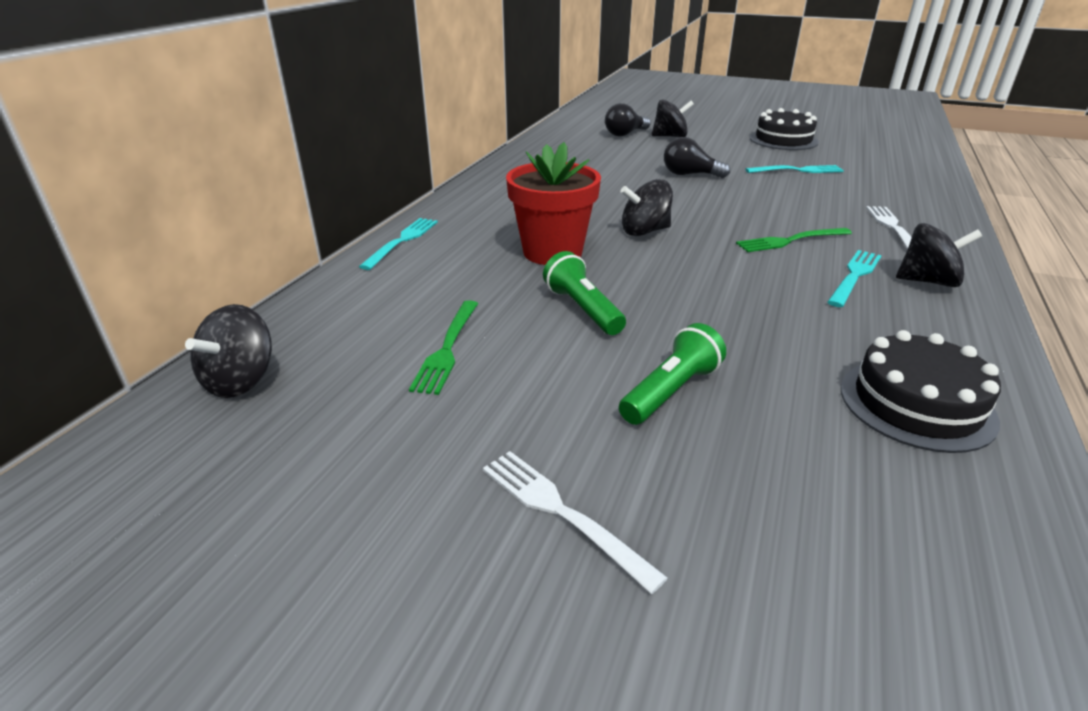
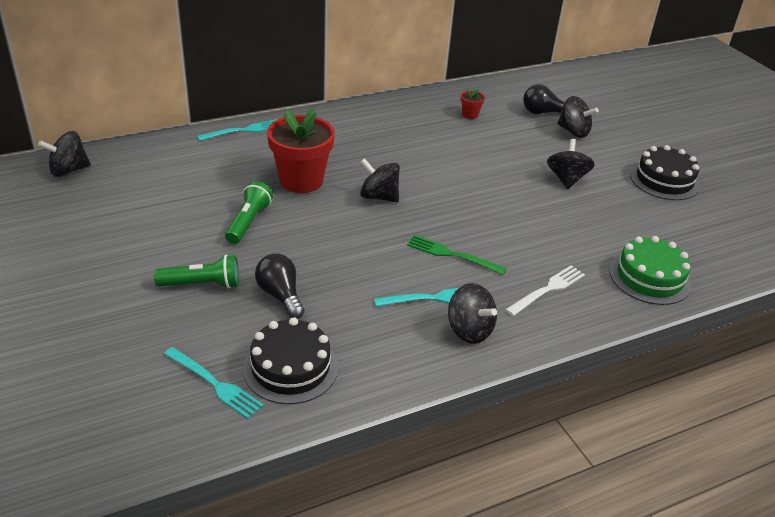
camera: 40 degrees right, 5 degrees up
(447, 349) = (157, 204): green fork -> none
(560, 512) = (77, 295): white fork -> none
(579, 153) = (470, 115): none -> red flower pot
(689, 175) = (506, 172): black light bulb -> black light bulb (280, 295)
(734, 162) = (566, 179): none -> black spinning top
(798, 170) = (600, 212): turquoise fork -> turquoise fork (215, 384)
(913, 191) = (649, 277): none -> green cake

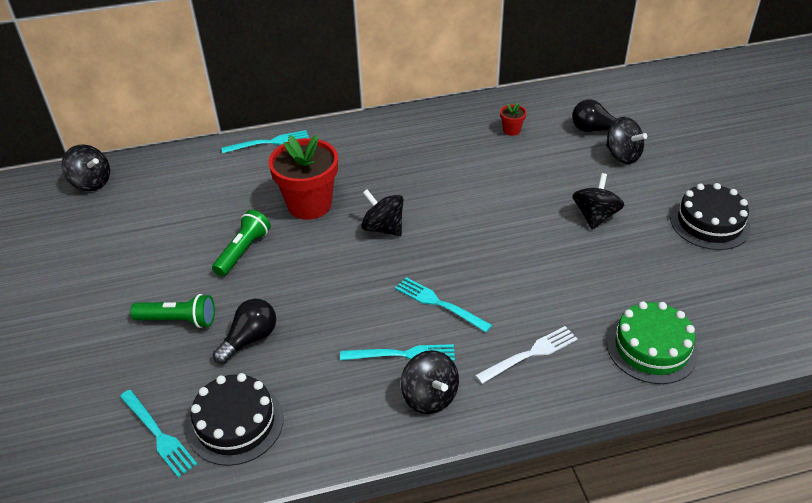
camera: 15 degrees right, 5 degrees up
(68, 170) = (91, 182): black spinning top -> black spinning top turned 135 degrees counterclockwise
(280, 295) = (250, 339): black light bulb -> black light bulb turned 60 degrees clockwise
(451, 255) = (438, 303): green fork -> turquoise fork

